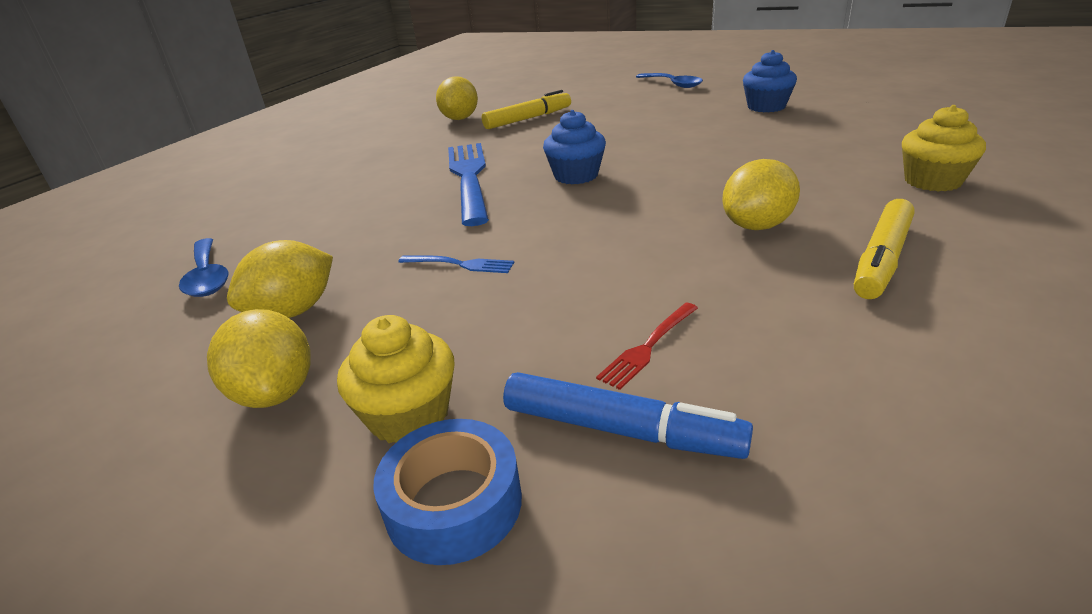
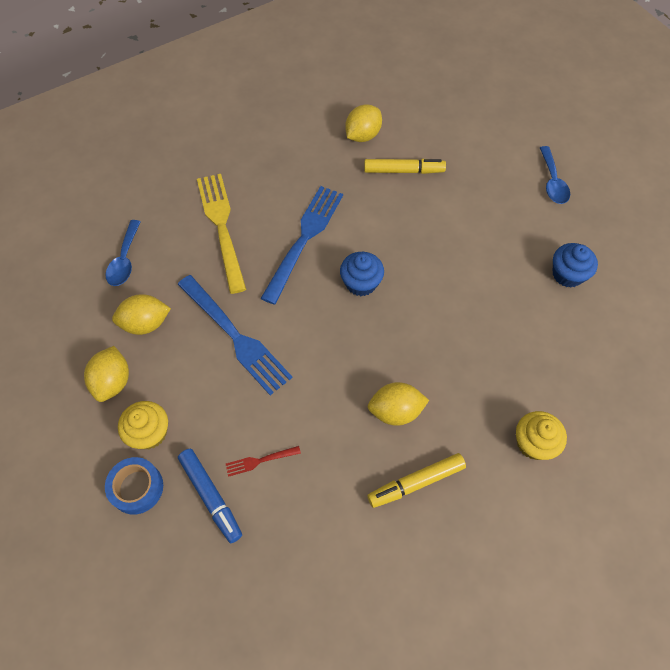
camera: 30 degrees right, 30 degrees up
(347, 206) = (221, 227): none -> yellow fork
(460, 264) = (235, 336): blue fork -> blue fork, size x2.32

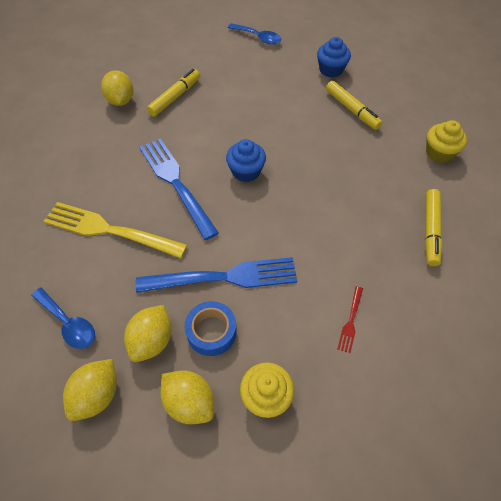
camera: 55 degrees left, 5 degrees down
(137, 488) = (314, 437): blue tape -> blue tape (211, 331)
(210, 496) = (360, 377): blue marker -> none
(395, 411) = (367, 210): yellow lemon -> yellow lemon (97, 395)
(524, 326) = (351, 109): none -> yellow marker

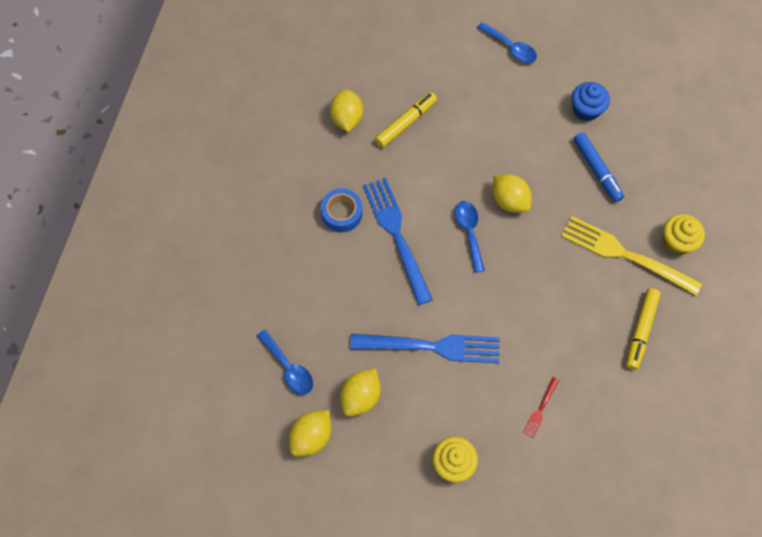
camera: 10 degrees right, 10 degrees up
(109, 230) = (328, 279): yellow fork -> yellow fork (625, 255)
(189, 402) = (388, 456): yellow lemon -> yellow lemon (509, 201)
(211, 331) = (414, 397): blue tape -> blue tape (342, 213)
(246, 171) = (469, 232): blue cupcake -> blue spoon
(351, 109) = (596, 170): yellow marker -> blue marker

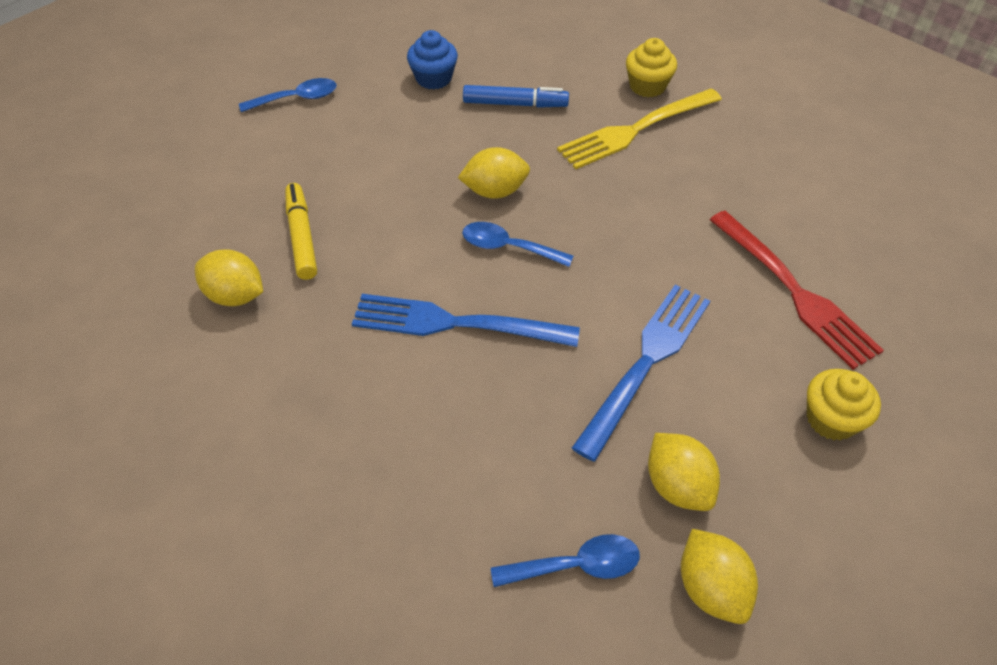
camera: 60 degrees left, 15 degrees down
(342, 213) = (373, 371): blue tape -> none
(540, 409) = (794, 291): red fork -> red fork, size x2.32
(641, 330) = (737, 159): yellow marker -> none

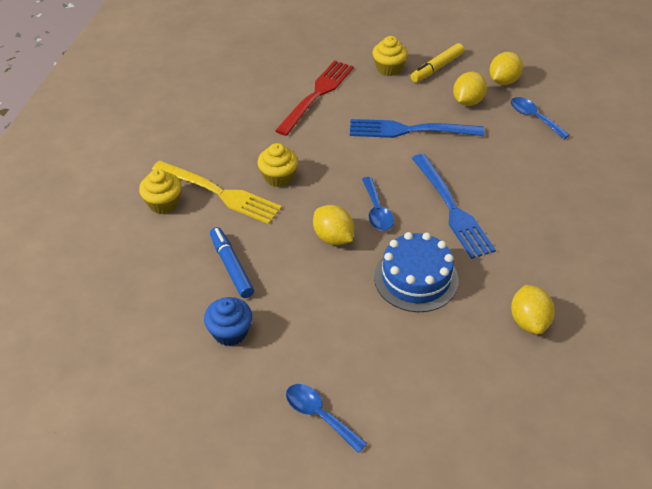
camera: 120 degrees left, 5 degrees down
(302, 237) = (455, 316): yellow marker -> yellow marker (437, 68)
(379, 231) = (416, 278): none -> blue cake
(631, 185) = (278, 177): none -> yellow cupcake

